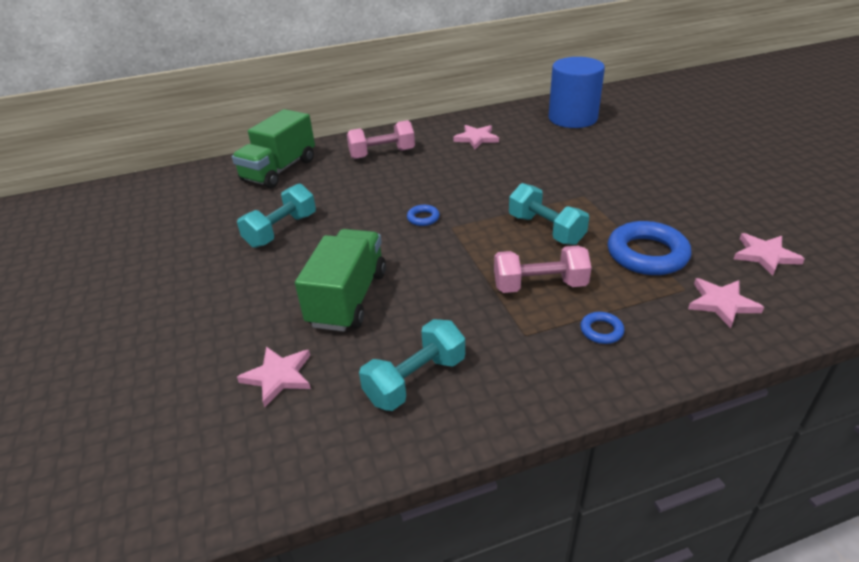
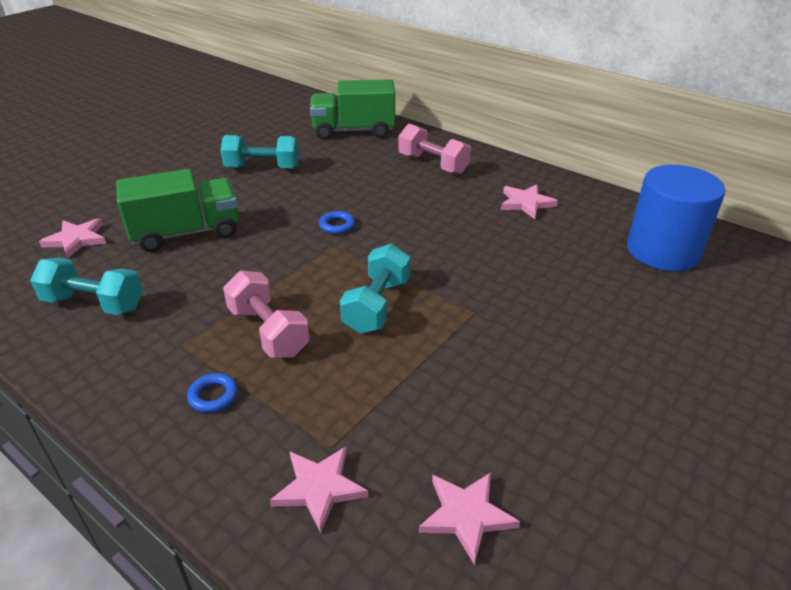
camera: 55 degrees right, 0 degrees up
(647, 254) = (384, 396): blue ring -> none

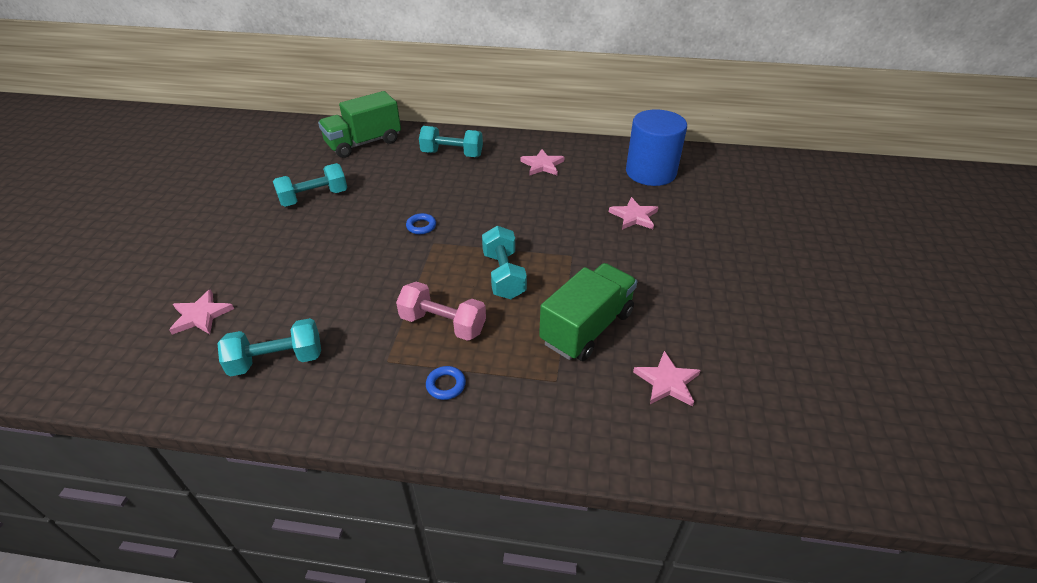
camera: 30 degrees left, 5 degrees up
(186, 233) = (301, 274): green truck -> green truck (587, 328)
(319, 488) = (571, 408): pink star -> pink star (634, 216)
(433, 164) = (452, 154): pink dumbbell -> turquoise dumbbell

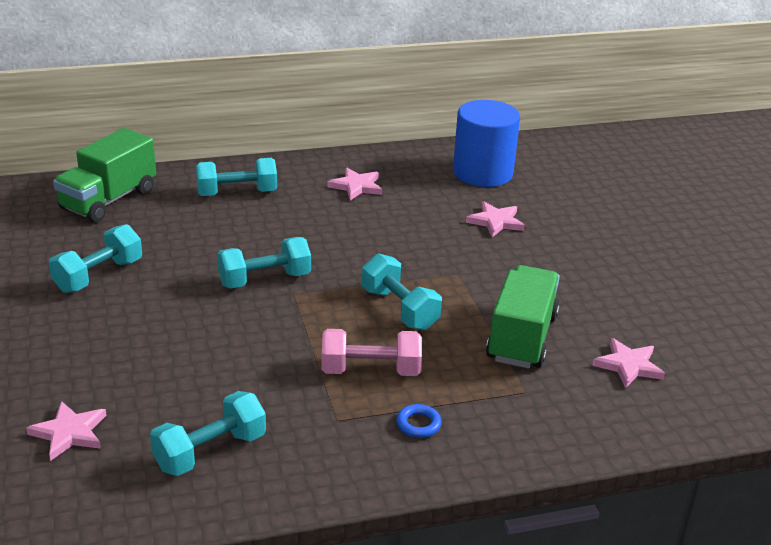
camera: 25 degrees left, 10 degrees down
(421, 226) = (264, 280): blue ring -> turquoise dumbbell

